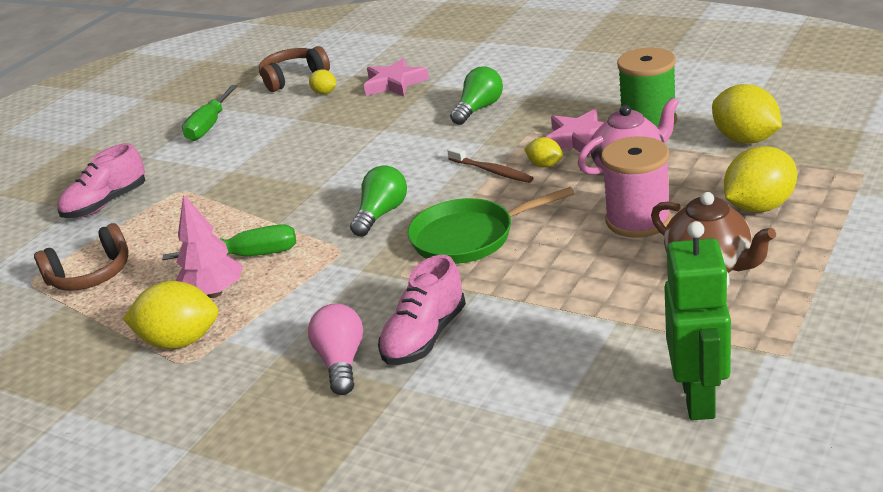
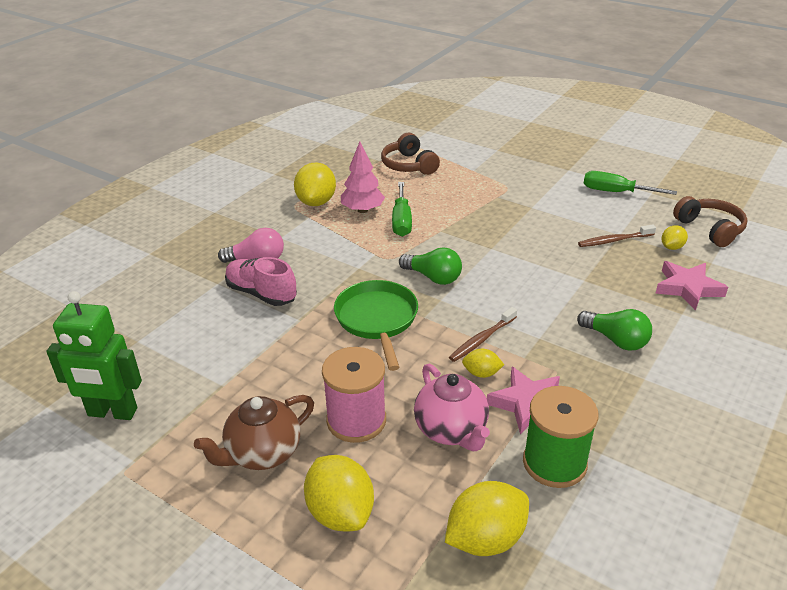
camera: 90 degrees right, 5 degrees up
(106, 204) = (500, 161): pink shoe -> none
(310, 120) = (614, 240): none -> brown toothbrush
(545, 165) = (481, 373): yellow lemon -> yellow lemon turned 60 degrees clockwise

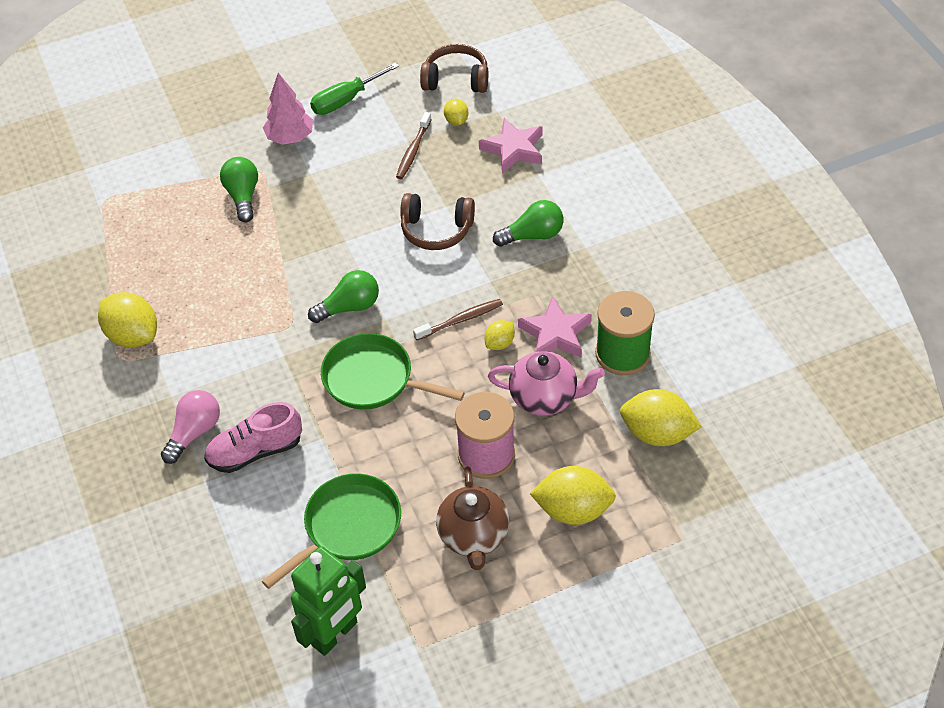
camera: 55 degrees left, 15 degrees up
(223, 372) = (348, 527): none -> green pan
(362, 210) = (187, 304): pink tree -> pink tree (290, 138)
(401, 221) = (237, 283): green screwdriver -> none
(408, 165) = (140, 223): brown headphones -> brown headphones (436, 230)
(477, 191) = (243, 196): none -> green light bulb
(482, 339) = (461, 320): brown toothbrush -> brown toothbrush turned 105 degrees counterclockwise
(485, 539) = (657, 433): yellow lemon -> yellow lemon turned 75 degrees counterclockwise

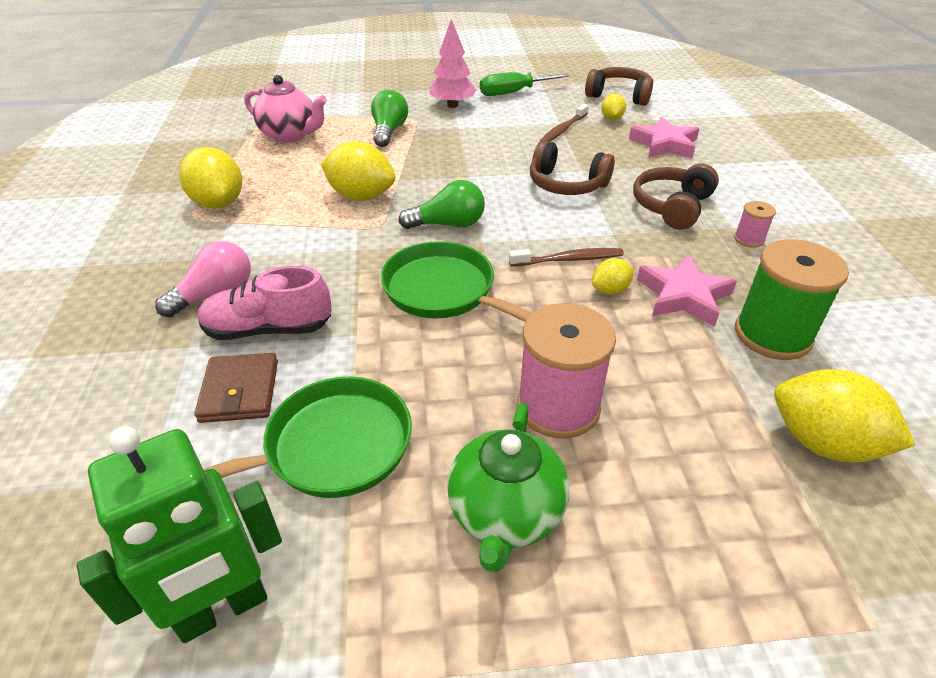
camera: 15 degrees right, 10 degrees down
(264, 506) = (240, 391): none -> brown wallet
(473, 536) = (505, 514): brown teapot -> green teapot
(533, 235) = (672, 207): green light bulb -> brown headphones
(545, 398) = (657, 359): pink teapot -> pink teapot (290, 135)
(573, 510) = (675, 519): yellow lemon -> yellow lemon (361, 196)
(599, 258) = (749, 239): none -> pink spool

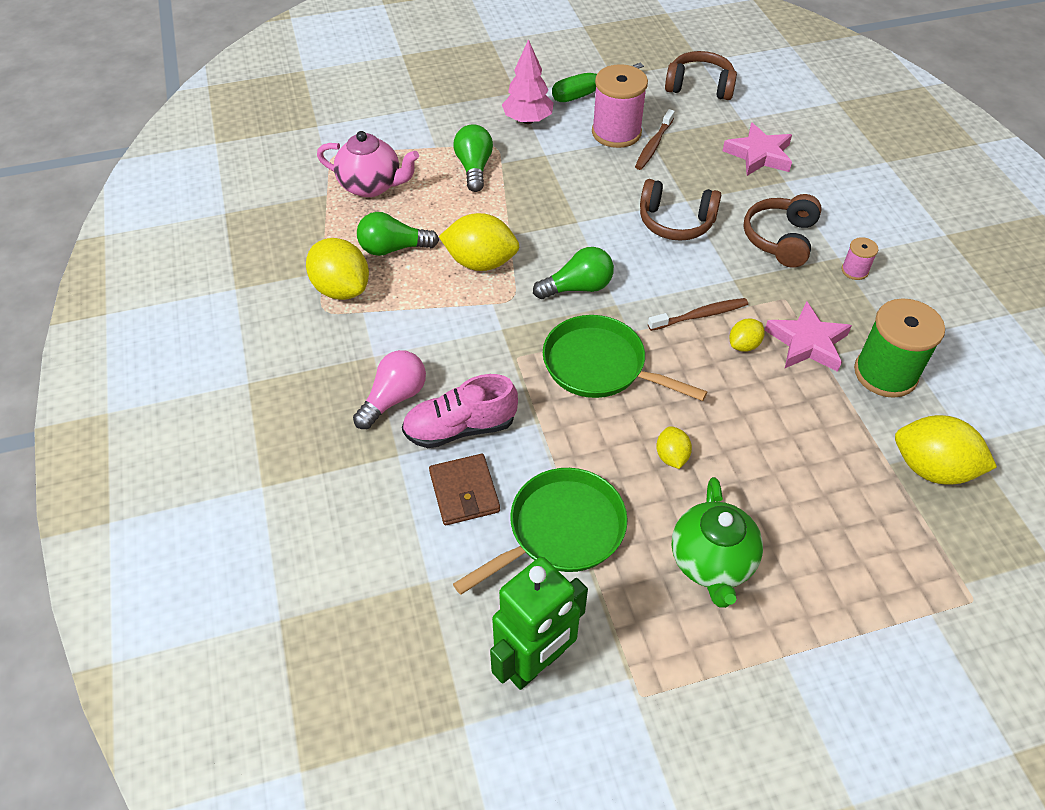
camera: 10 degrees left, 10 degrees up
(284, 179) = (393, 248): none -> green light bulb
(558, 406) = (727, 467): pink spool -> pink spool (616, 132)
(611, 119) = (699, 123): yellow lemon -> yellow lemon (671, 456)

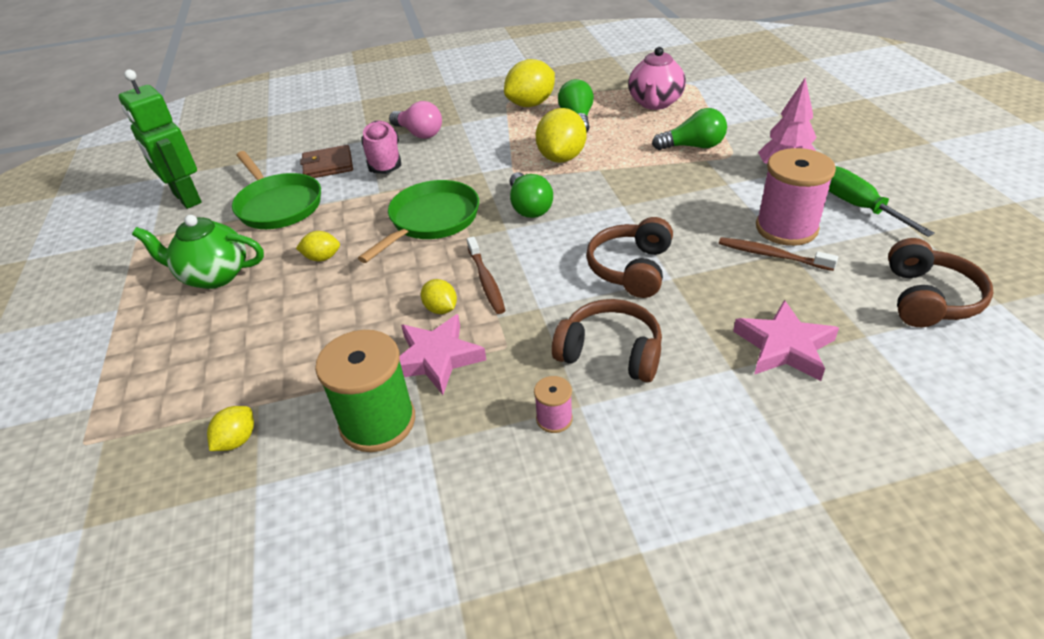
camera: 95 degrees right, 10 degrees down
(931, 468) = (237, 440): yellow lemon -> yellow lemon, size x0.52

